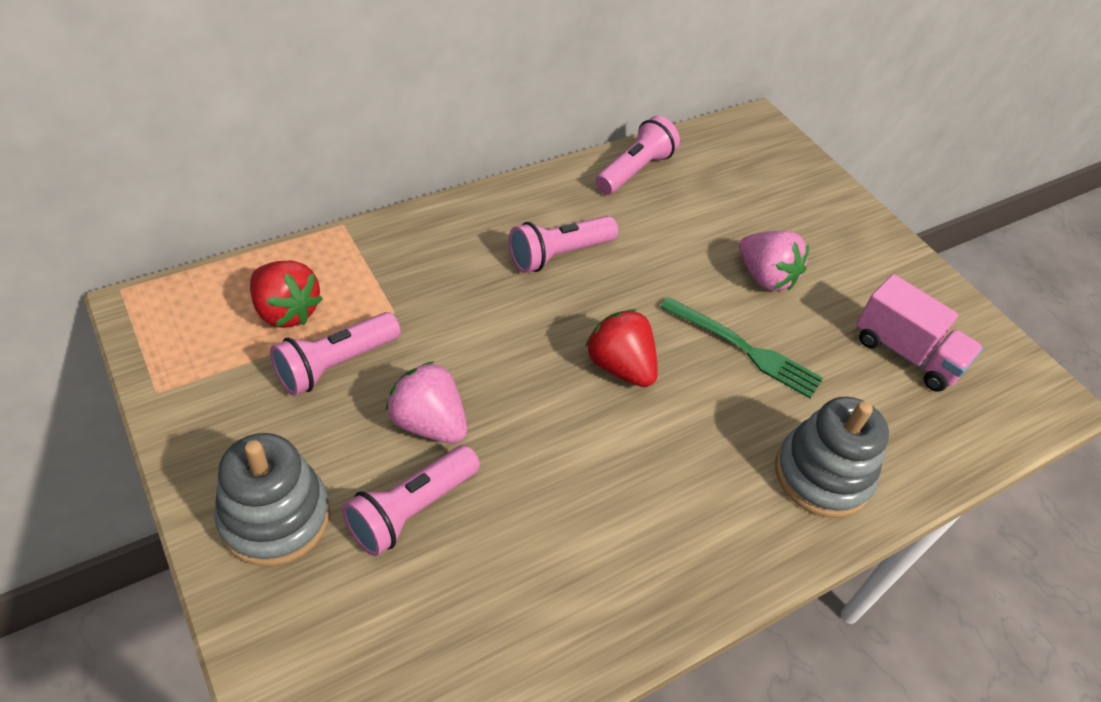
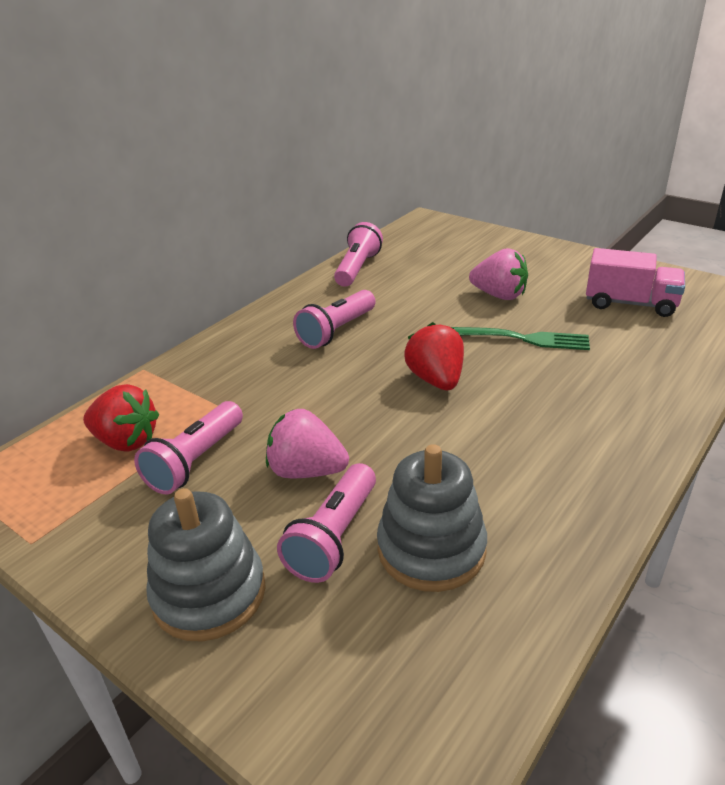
camera: 15 degrees left, 15 degrees down
(620, 366) = (436, 380): red strawberry -> red strawberry turned 45 degrees clockwise
(822, 475) = (637, 390): grey stacking toy -> grey stacking toy (431, 549)

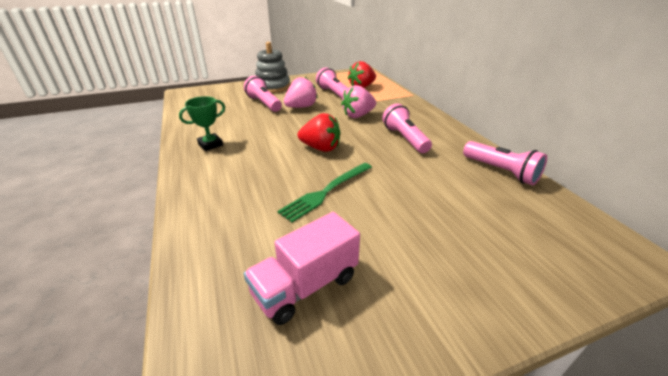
camera: 120 degrees right, 0 degrees up
(431, 549) = (233, 114): grey stacking toy -> none
(499, 295) = (397, 215): pink strawberry -> pink strawberry (358, 115)
(559, 489) = (210, 144): none -> green trophy

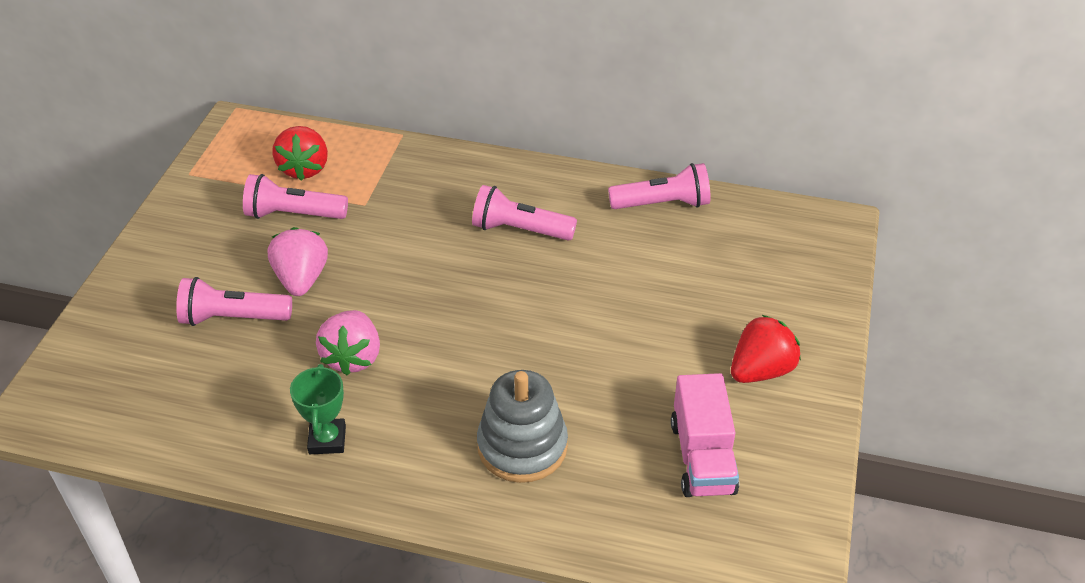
camera: 55 degrees left, 10 degrees up
(273, 87) = (165, 274): grey stacking toy -> grey stacking toy (522, 446)
(321, 148) = (462, 323): red strawberry -> red strawberry (761, 370)
(326, 191) = (569, 369): green fork -> none
(358, 115) = (404, 233): pink strawberry -> pink strawberry (353, 357)

